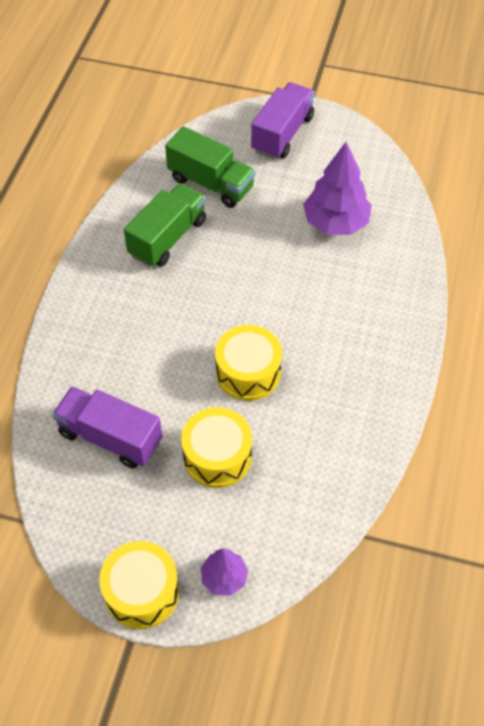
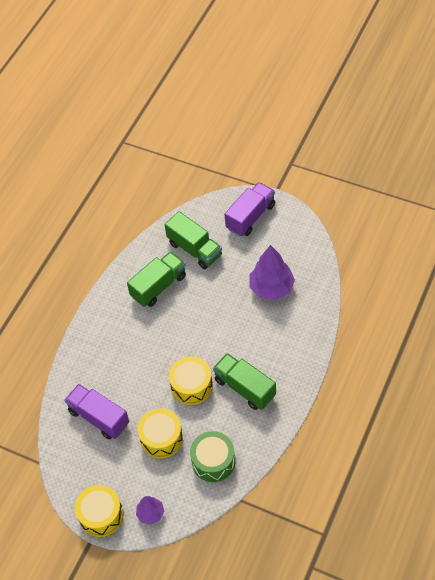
camera: 15 degrees right, 0 degrees up
(307, 481) = (213, 461): none -> green drum
(330, 366) = (245, 388): none -> green truck

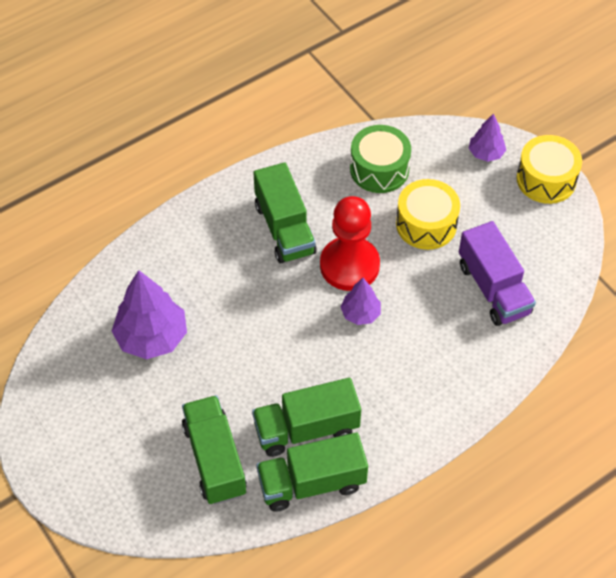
camera: 155 degrees left, 0 degrees up
(140, 264) = (312, 483): none -> green truck
(167, 360) = (360, 314): none -> purple tree
(191, 386) = (349, 265): yellow drum -> red pawn
(250, 217) = (93, 466): purple truck -> none

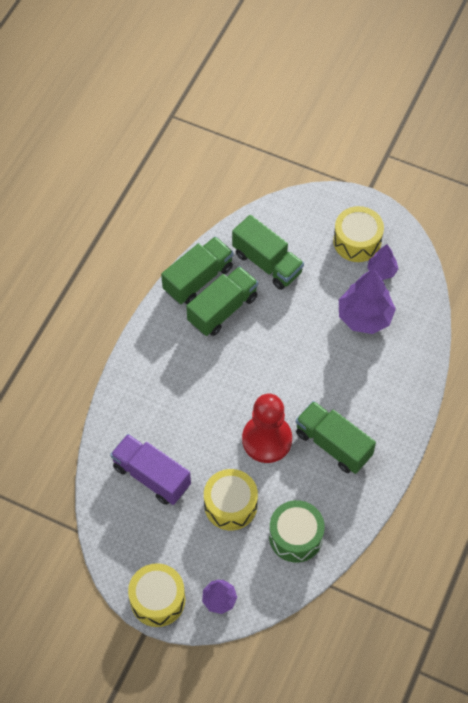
camera: 150 degrees right, 5 degrees up
(89, 430) = (357, 241): none -> yellow drum
(360, 314) = (236, 406): purple tree -> purple tree (381, 271)

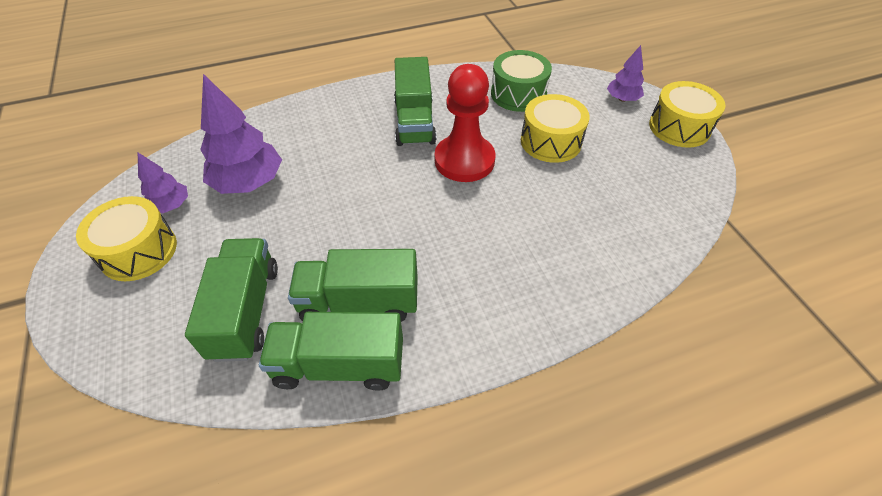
camera: 135 degrees left, 10 degrees down
(151, 476) = (608, 208): purple truck -> none

